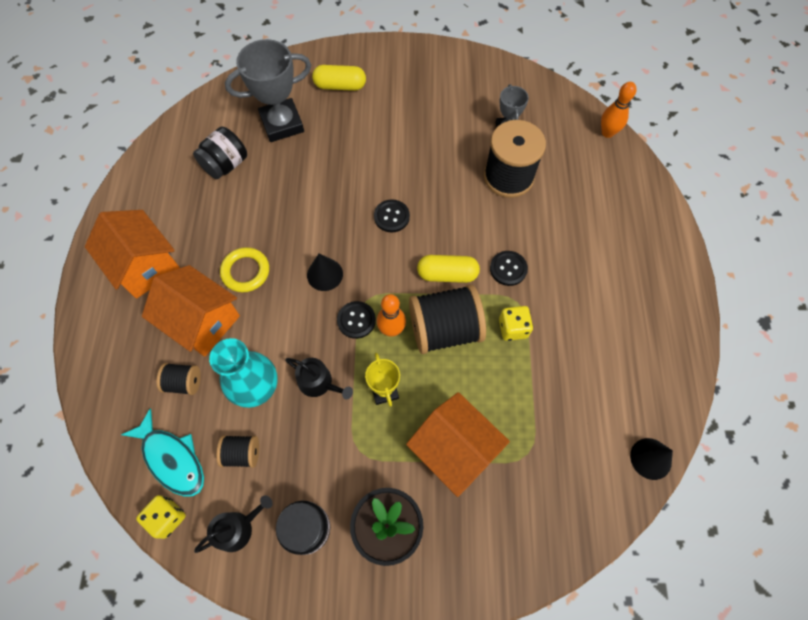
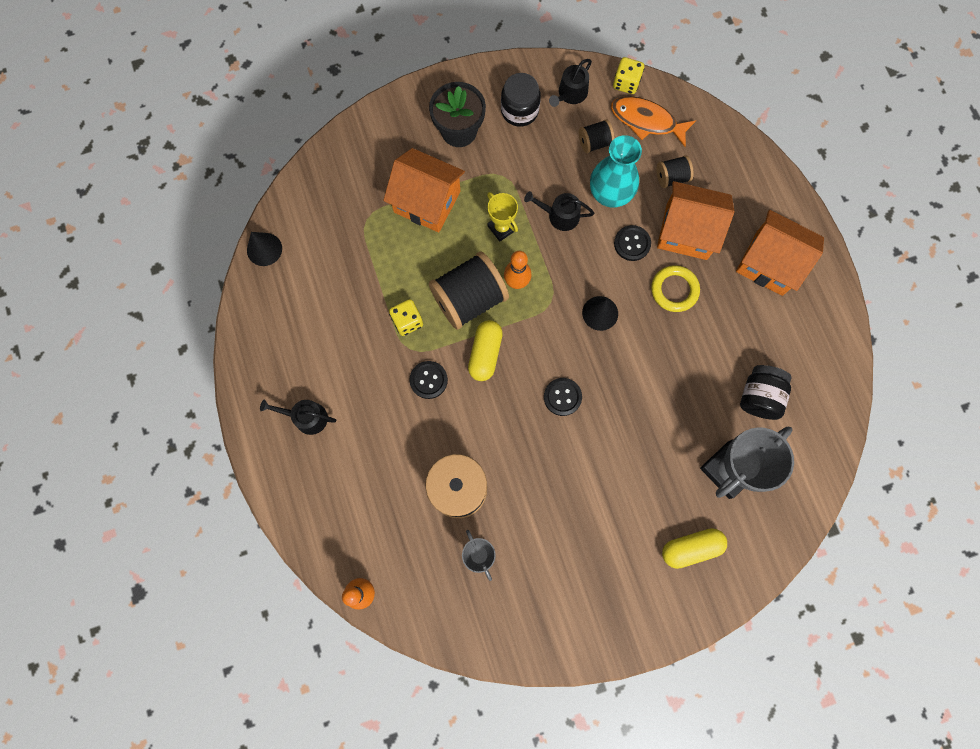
camera: 160 degrees right, 10 degrees up
(172, 458) = (646, 121): turquoise fish -> orange fish
(356, 320) = (551, 280): black button -> black button (632, 243)
(447, 274) = (485, 353): yellow capsule -> yellow capsule turned 60 degrees counterclockwise
(632, 274) = (306, 417): none -> black watering can

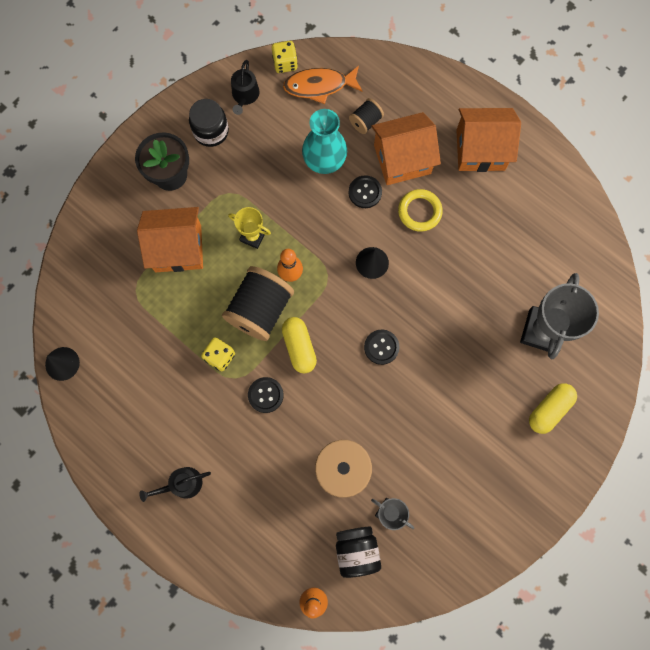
camera: 30 degrees left, 0 degrees up
(559, 215) = (294, 201): black watering can -> none
(594, 142) = (287, 126): black spool -> none
(759, 396) = (532, 260): black jar -> black jar (356, 550)

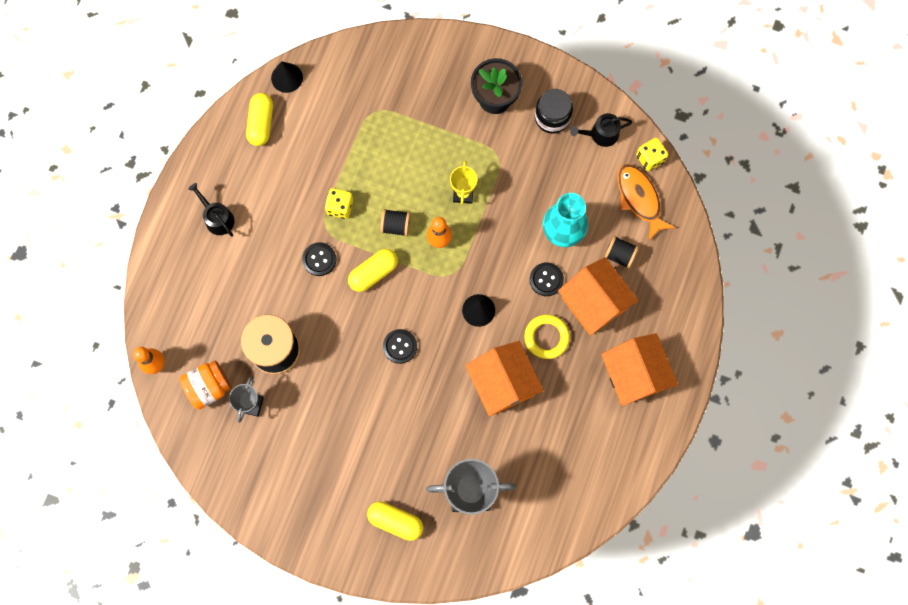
camera: 70 degrees right, 0 degrees up
(100, 405) = (261, 123): none -> yellow capsule
(178, 248) = (427, 132): orange house -> orange house (503, 383)
(260, 310) = (396, 226): black spool -> black spool, size x0.50
(356, 550) = (209, 387): black jar -> orange jar

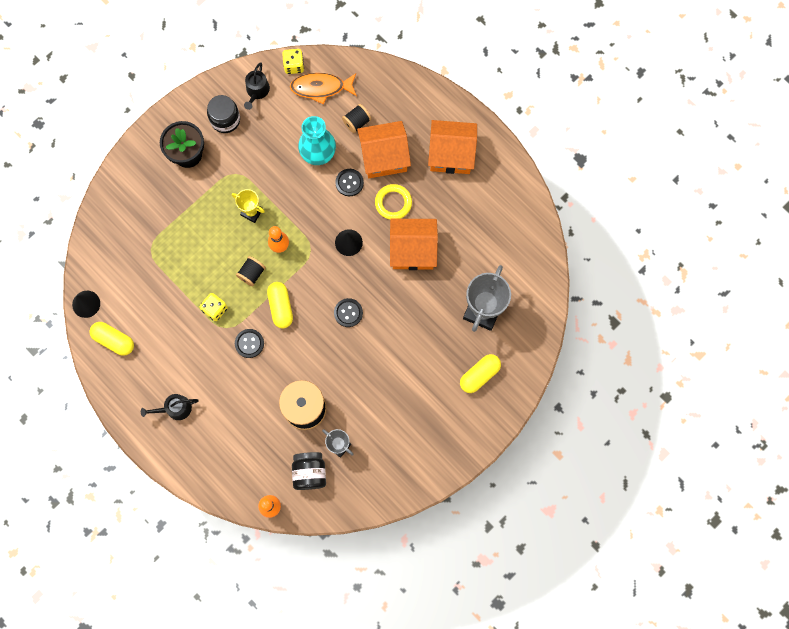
camera: 65 degrees left, 0 degrees up
(209, 387) = (309, 472): orange jar -> black jar

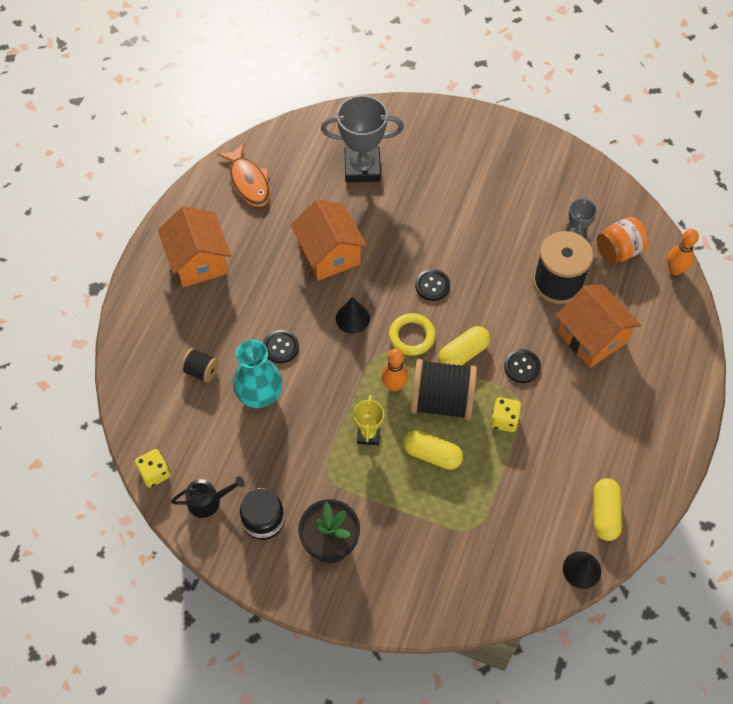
camera: 115 degrees left, 15 degrees down
(175, 408) = (638, 409): black watering can -> none
(252, 273) = (441, 400): black spool -> black spool, size x2.02
(309, 472) = (619, 250): black jar -> orange jar
(321, 88) = (172, 429): orange fish -> orange fish (248, 181)
(384, 157) = (232, 325): orange house -> orange house (591, 337)
(393, 203) = (284, 294): yellow ring -> yellow ring (412, 336)
(479, 375) = (430, 146): yellow capsule -> yellow capsule (432, 454)

